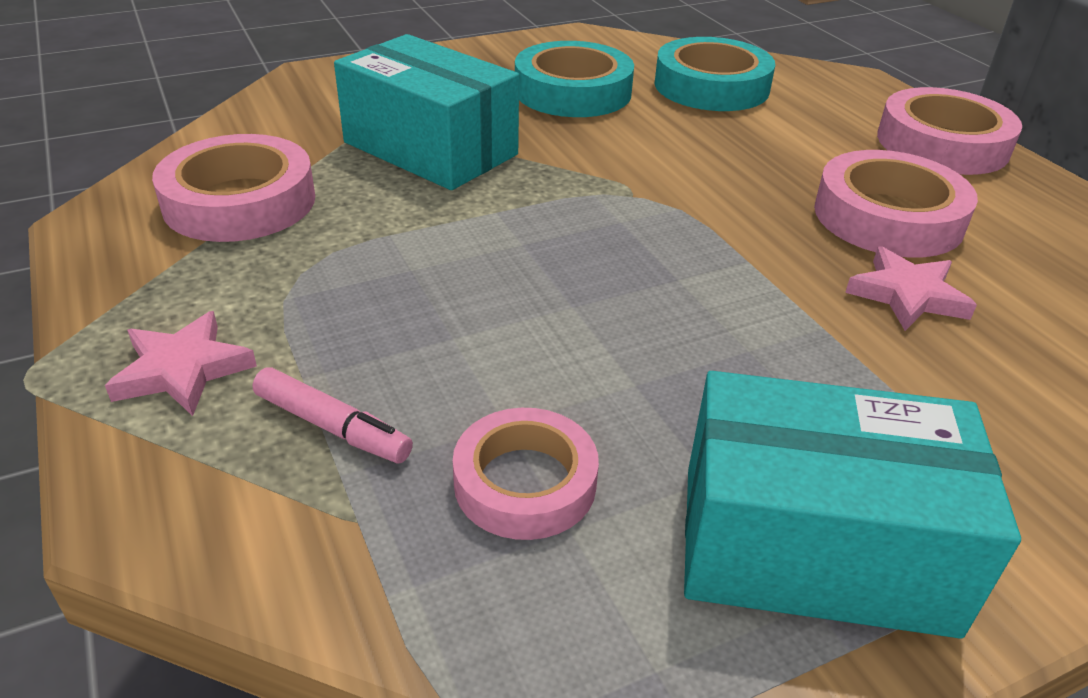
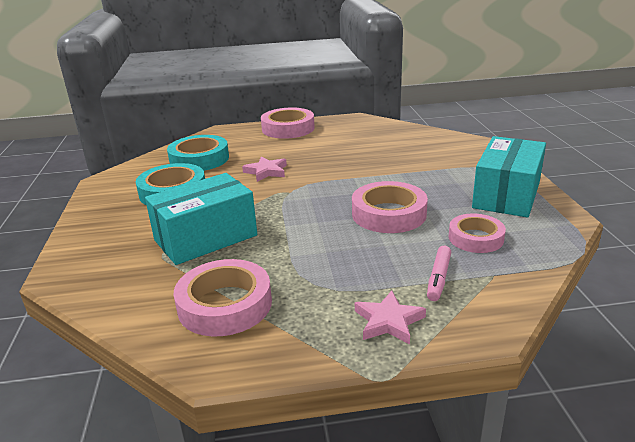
camera: 70 degrees left, 10 degrees down
(332, 426) = (439, 278): pink marker -> pink marker turned 150 degrees clockwise
(888, 217) = (335, 148): pink tape -> pink tape (389, 214)
(907, 295) = (386, 156): pink star -> pink star (266, 171)

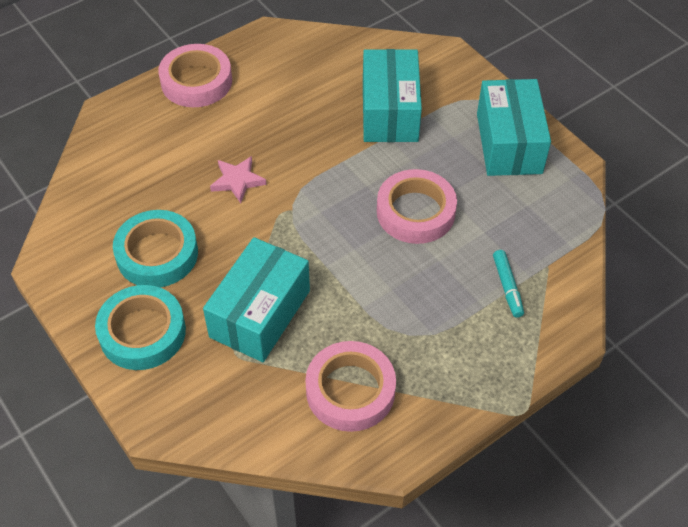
camera: 30 degrees left, 25 degrees up
(199, 159) = (134, 182): turquoise tape -> turquoise tape (142, 332)
(388, 321) = (495, 353): pink star -> none
(413, 162) = (389, 112): none -> turquoise box
(439, 278) = (507, 287): pink marker -> turquoise marker
(475, 238) = (511, 221): pink tape -> none

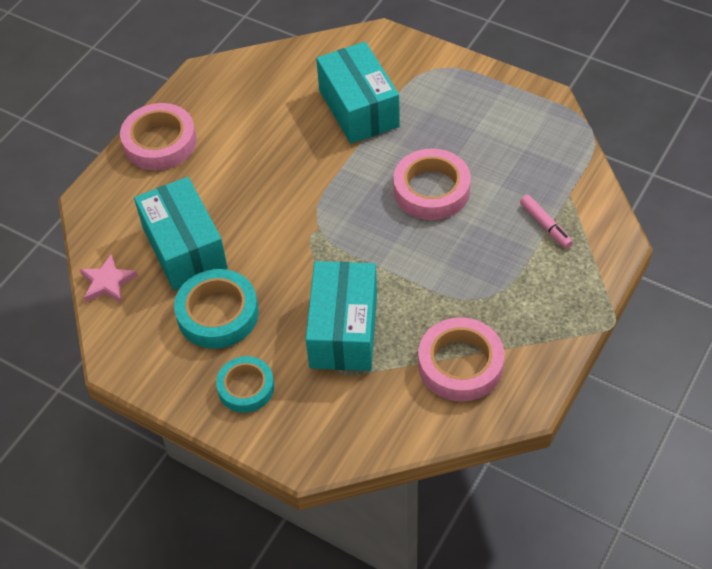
camera: 20 degrees left, 0 degrees up
(142, 332) = (246, 387): turquoise tape -> turquoise tape, size x0.66
(237, 181) = (254, 220): pink star -> pink star (108, 282)
(507, 287) = (545, 225): turquoise marker -> pink marker
(509, 143) = (480, 100): turquoise box -> turquoise box (184, 248)

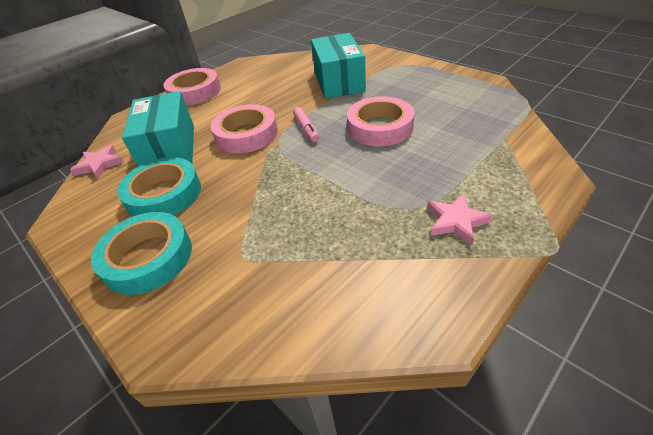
camera: 15 degrees right, 10 degrees down
(246, 387) = (148, 258): turquoise tape -> turquoise tape, size x1.51
(343, 330) = (263, 220): turquoise box -> none
(460, 364) = (370, 267): pink tape -> pink tape (246, 134)
(528, 307) = (456, 221): none -> pink star
(545, 225) = (480, 157): pink marker -> pink marker (306, 128)

